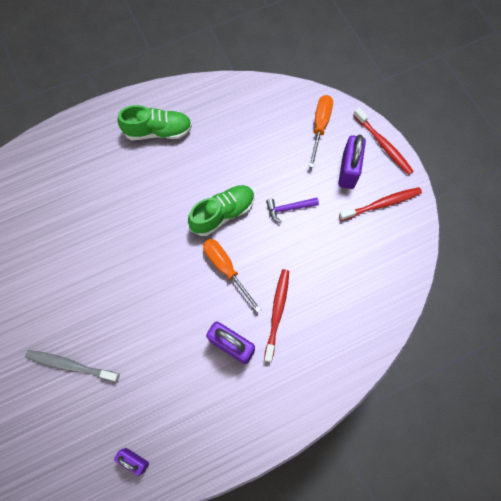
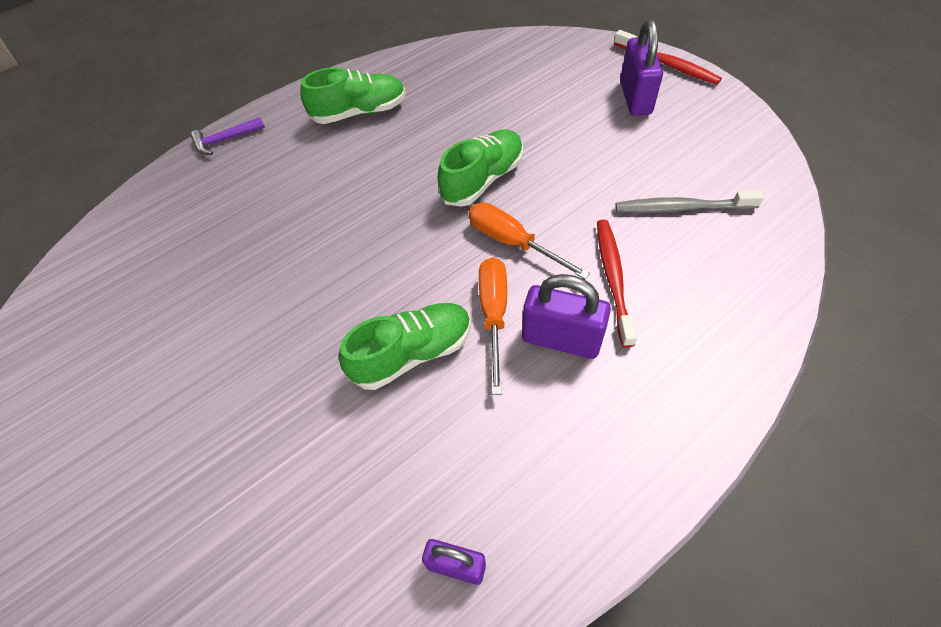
camera: 10 degrees left, 15 degrees down
(71, 365) = (299, 436): grey toothbrush -> grey toothbrush (682, 208)
(145, 330) = (412, 353): none -> green shoe
(288, 208) = (574, 154): purple hammer -> purple hammer (225, 140)
(320, 127) = (576, 64): orange screwdriver -> orange screwdriver (493, 315)
(381, 204) = (698, 122): red toothbrush -> none

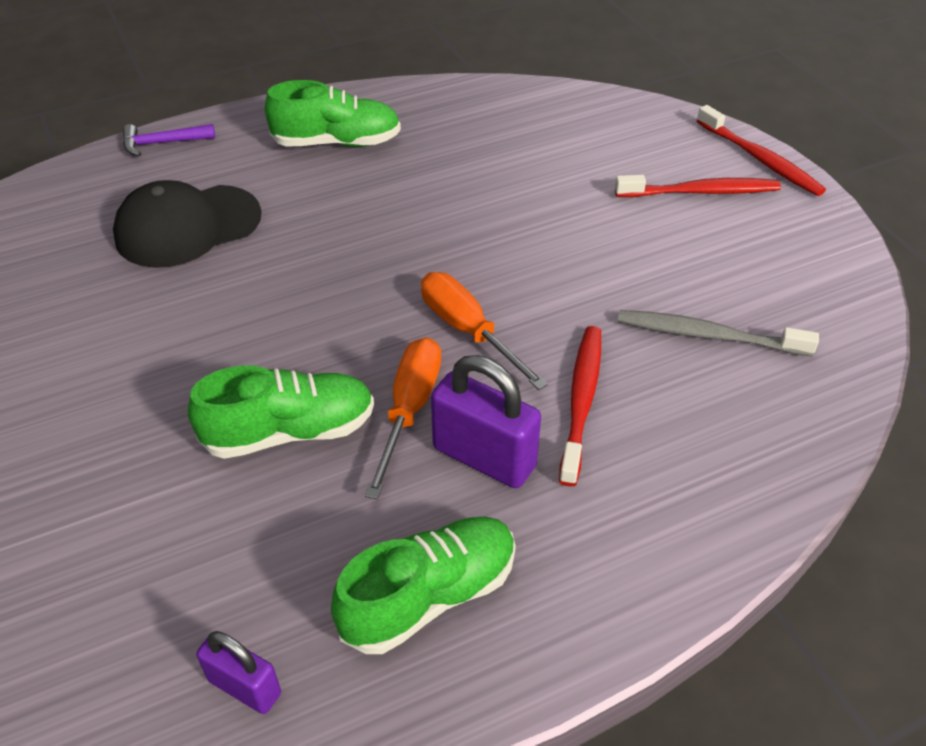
camera: 10 degrees right, 10 degrees down
(271, 204) = (187, 226): none -> black cap
(483, 179) = (460, 250): green shoe -> green shoe (429, 596)
(635, 98) = (700, 192): purple padlock -> red toothbrush

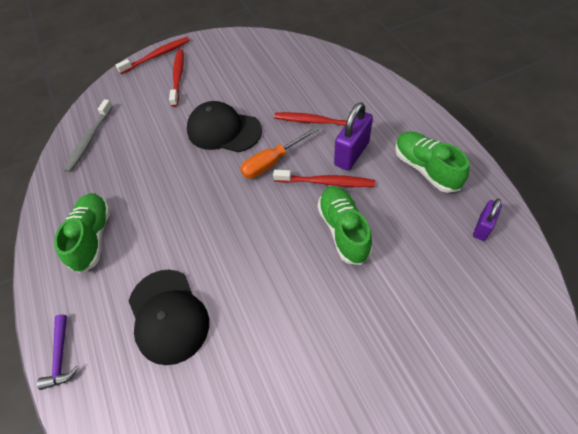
camera: 85 degrees left, 10 degrees up
(409, 410) = (325, 182): orange screwdriver -> red toothbrush
(554, 261) = (224, 130): none -> black cap
(709, 336) = (277, 81): grey toothbrush -> grey toothbrush (89, 139)

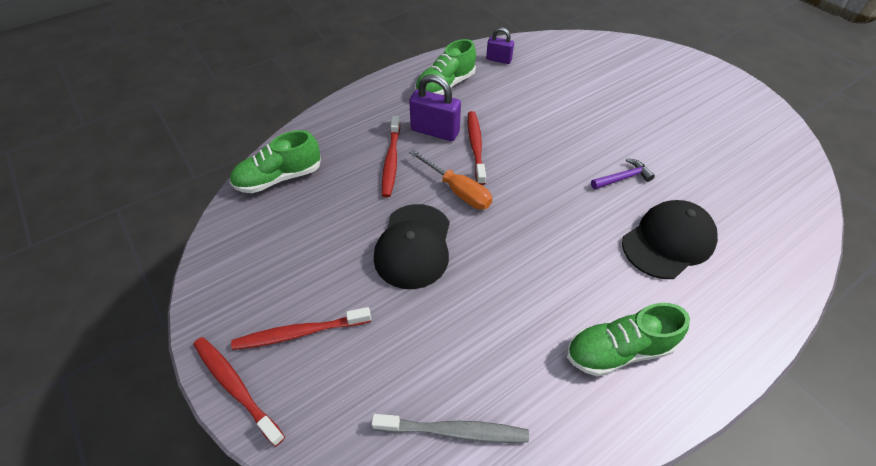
camera: 105 degrees left, 5 degrees down
(61, 357) = (760, 325): purple hammer -> purple hammer (623, 178)
(343, 230) = (527, 131): green shoe -> green shoe (279, 178)

